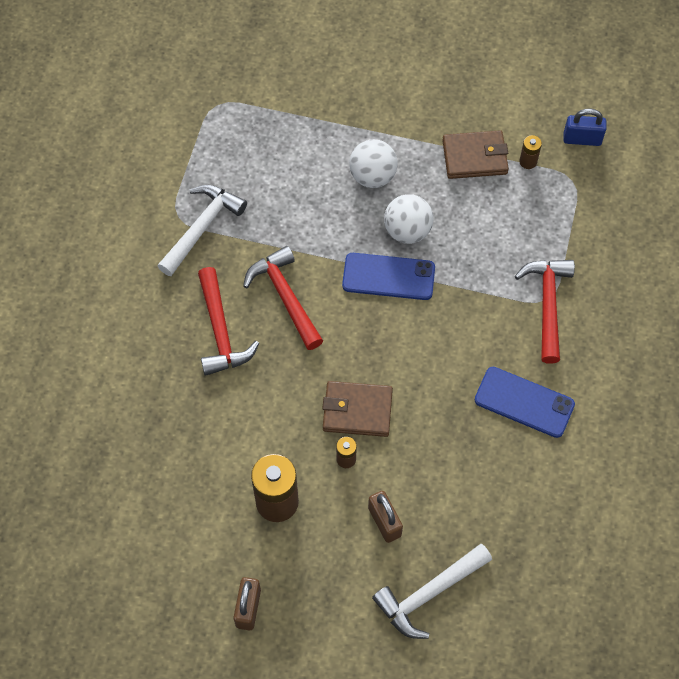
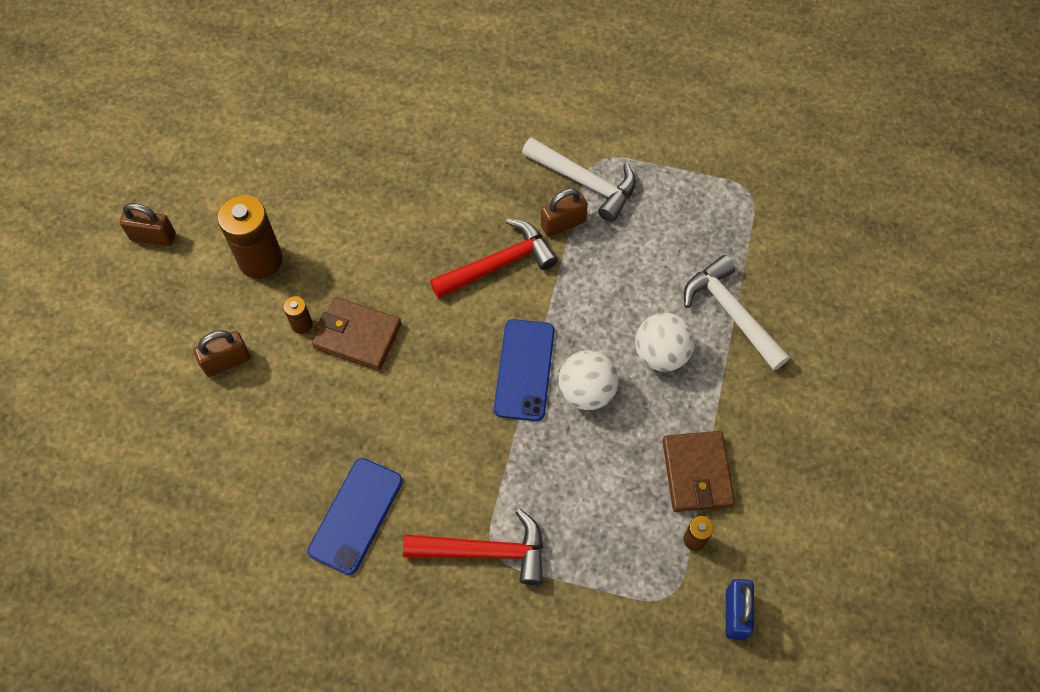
camera: 90 degrees right, 0 degrees up
(220, 331) = (458, 203): red hammer -> none
(245, 246) = (563, 224): none -> brown padlock
(357, 410) = (357, 336): brown wallet -> brown wallet turned 75 degrees counterclockwise
(429, 593) = (142, 404): white hammer -> white hammer (731, 313)

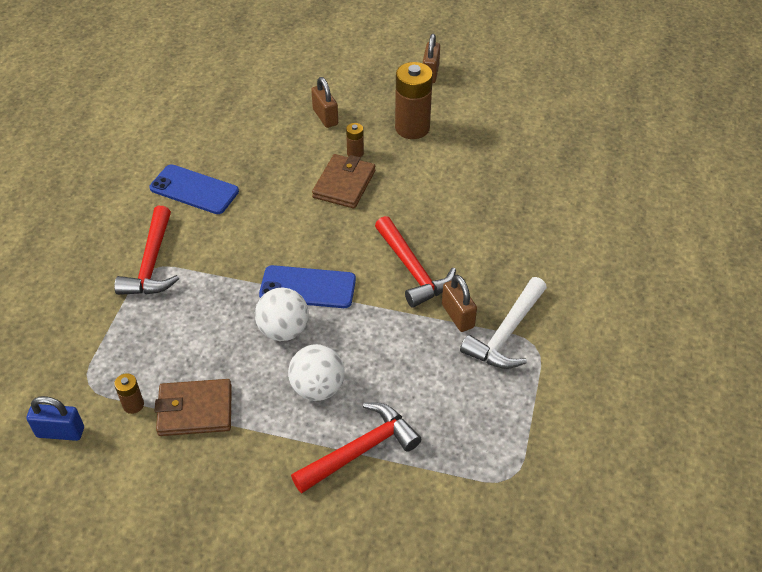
camera: 90 degrees right, 15 degrees down
(731, 313) = (361, 450): white hammer -> red hammer

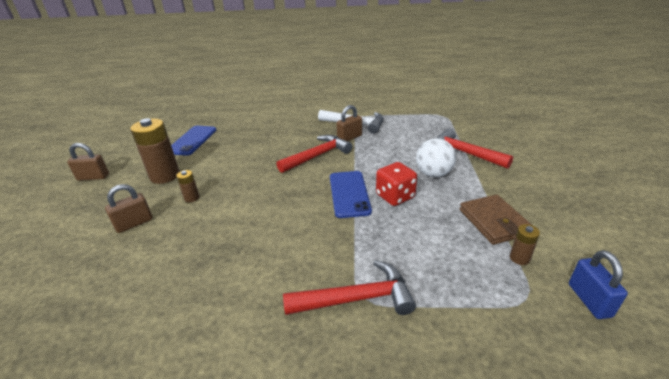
camera: 100 degrees left, 15 degrees down
(194, 190) = (238, 295): blue phone -> blue phone (192, 140)
(284, 330) = (395, 196): white ball -> red dice
(344, 184) = (231, 197): brown wallet -> none

